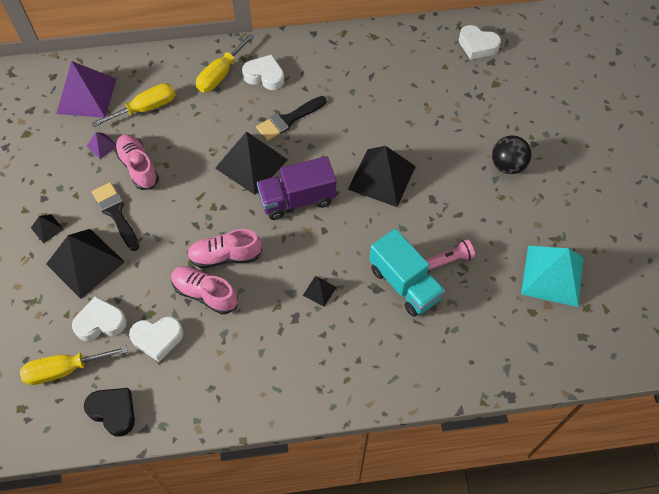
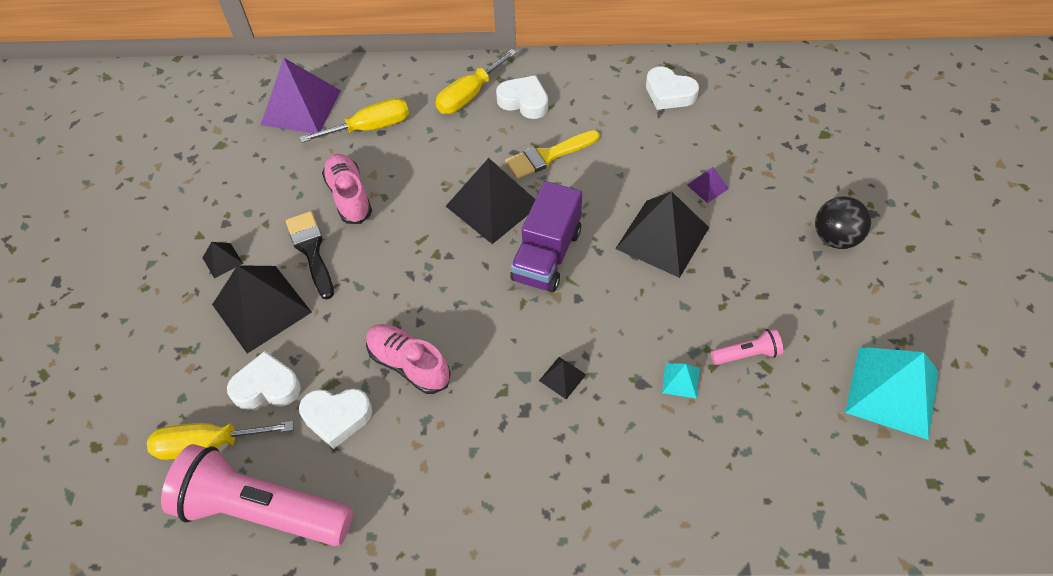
camera: 10 degrees right, 5 degrees down
(102, 146) = (309, 167): purple pyramid -> purple pyramid (707, 187)
(113, 412) = (261, 509): black heart -> pink flashlight
(225, 256) = (442, 318): pink shoe -> none
(288, 120) = (548, 156): black brush -> yellow brush
(297, 199) = (547, 255): purple truck -> purple truck turned 60 degrees counterclockwise
(404, 283) = (680, 380): turquoise truck -> turquoise pyramid
(477, 45) = (803, 86): white heart -> white heart (669, 93)

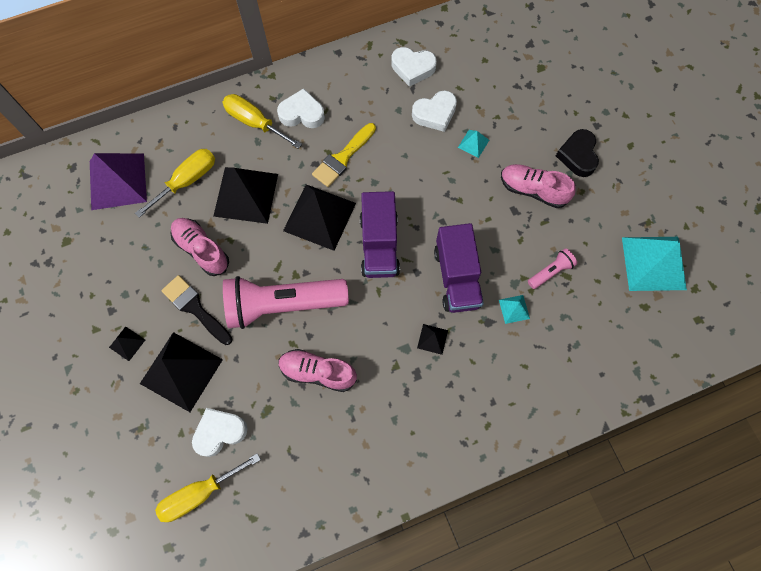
camera: 25 degrees left, 15 degrees up
(261, 509) = (265, 524): pink flashlight -> pink flashlight (282, 305)
(337, 417) = (285, 434): white heart -> white heart (435, 114)
(469, 95) = (255, 122): yellow screwdriver -> yellow screwdriver turned 105 degrees clockwise
(624, 320) = (457, 277): none -> purple truck
(662, 237) = (457, 199): black pyramid -> black pyramid (246, 194)
(707, 187) = (473, 143): purple pyramid -> turquoise pyramid
(761, 257) = (533, 190): none -> pink shoe
(835, 238) = (577, 155): black ball -> black heart

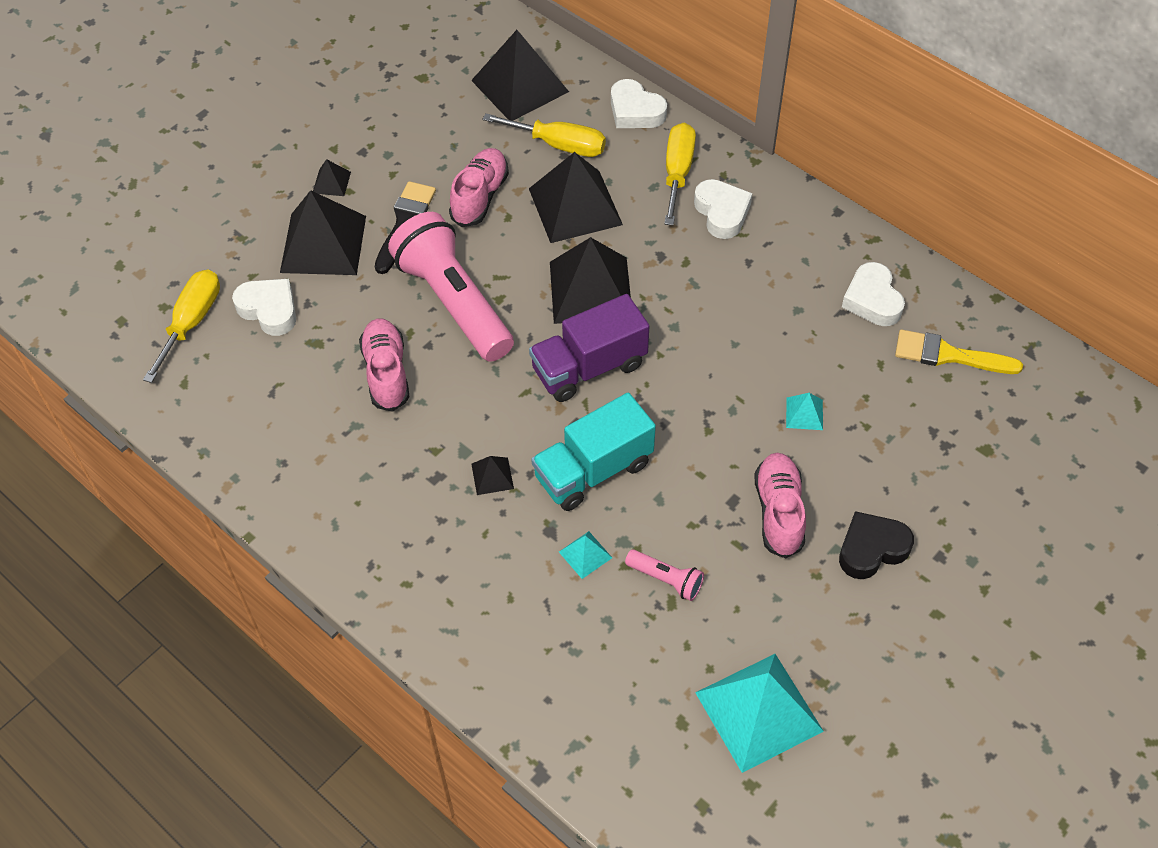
camera: 65 degrees right, 15 degrees down
(118, 181) = (520, 86): purple pyramid -> black pyramid
(199, 493) = (191, 322): yellow screwdriver -> yellow screwdriver turned 75 degrees clockwise
(343, 158) = (687, 279): yellow brush -> yellow brush (948, 355)
(435, 114) = (820, 352): white heart -> white heart (635, 111)
(457, 277) = (593, 470): purple truck -> turquoise truck

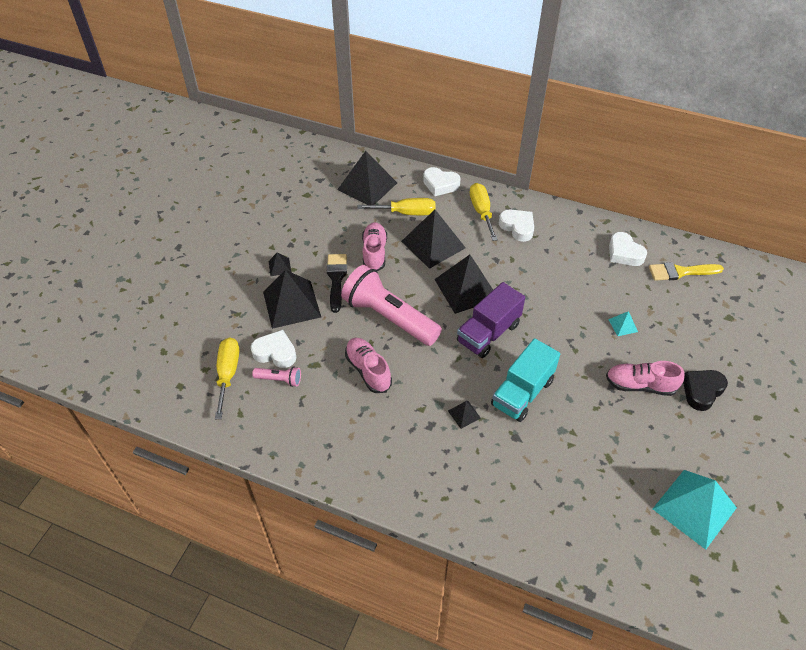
camera: 20 degrees left, 5 degrees down
(585, 554) = (544, 445): turquoise pyramid -> none
(666, 579) = (599, 445): pink flashlight -> pink flashlight (279, 380)
(779, 512) = (640, 385): pink shoe -> pink shoe turned 60 degrees counterclockwise

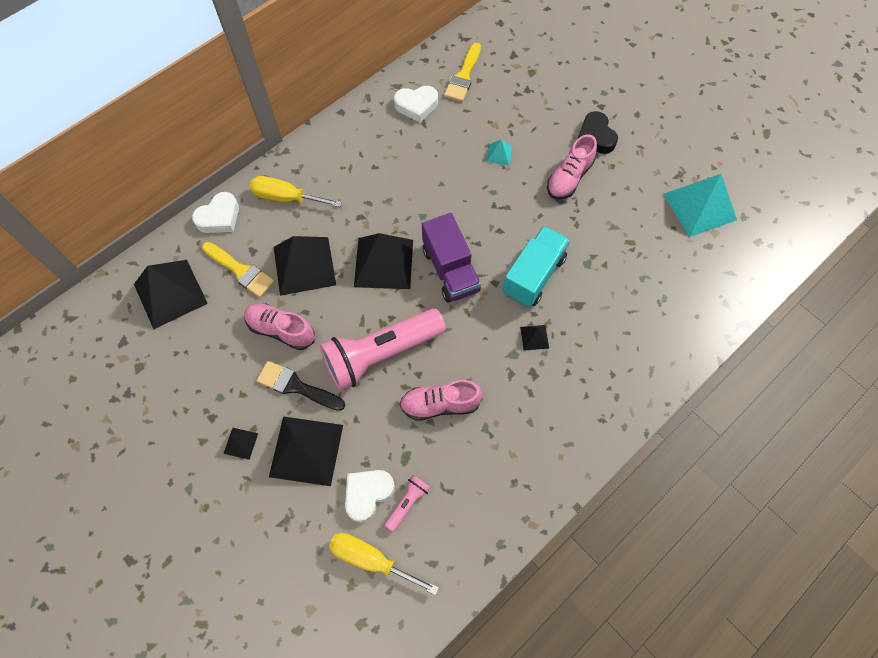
camera: 65 degrees left, 15 degrees up
(406, 213) = (241, 271): yellow screwdriver -> yellow brush
(517, 227) = (329, 176): white heart -> none
(522, 393) = (533, 275): turquoise truck -> turquoise truck turned 120 degrees counterclockwise

